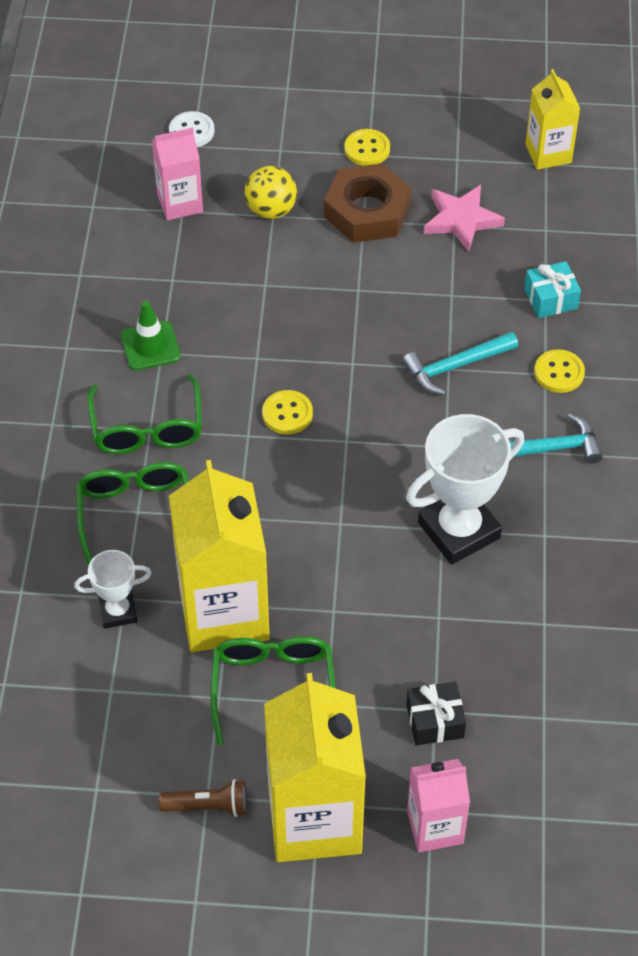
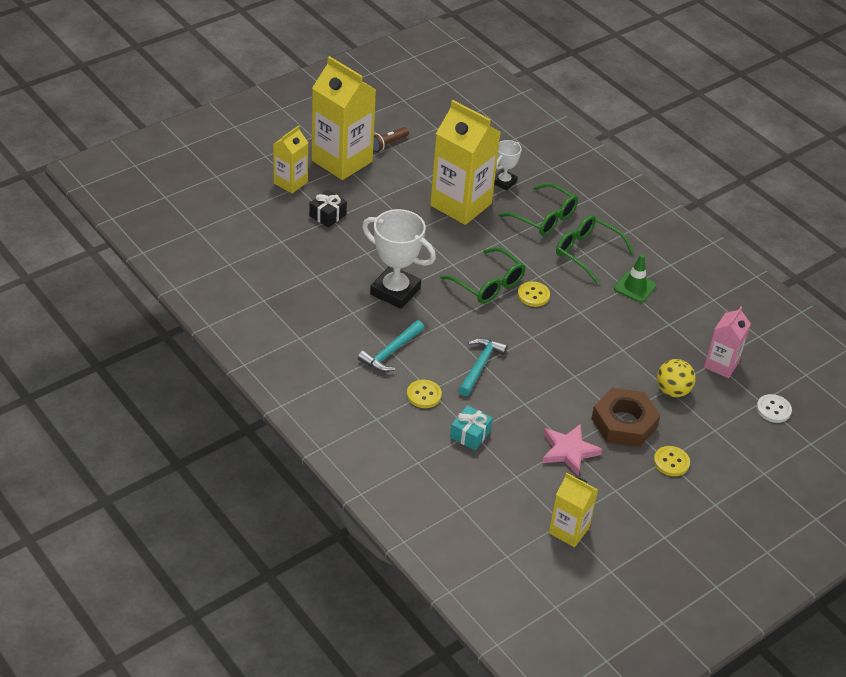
camera: 135 degrees right, 10 degrees down
(273, 687) = (408, 191): green glasses -> green glasses (488, 284)
(435, 827) = (290, 182): pink carton -> yellow carton
(459, 530) = (395, 291): white trophy -> white trophy turned 75 degrees counterclockwise

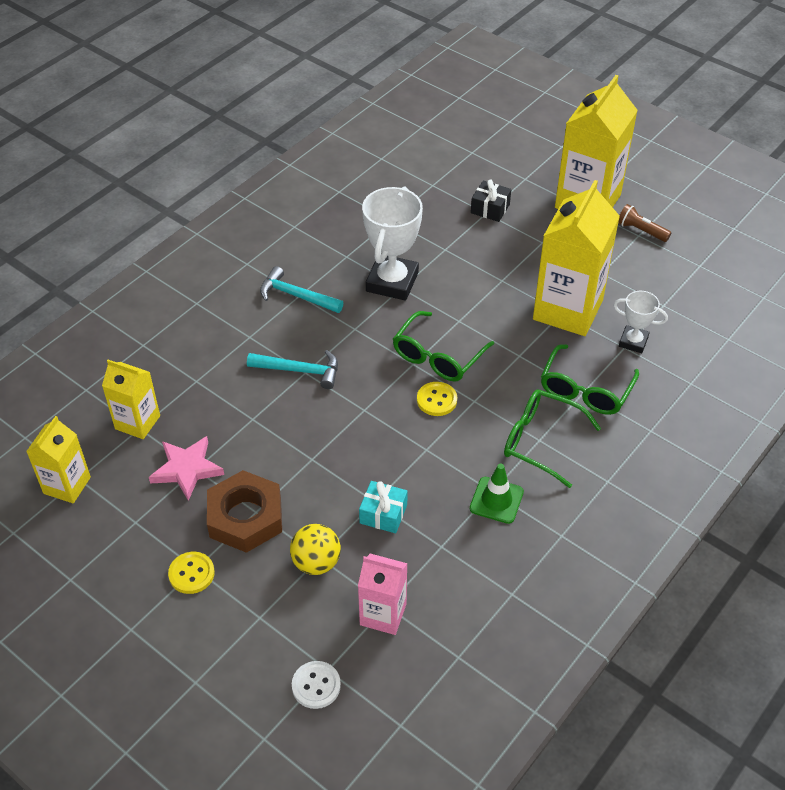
camera: 80 degrees right, 5 degrees up
(290, 182) = (528, 172): yellow carton -> yellow carton (137, 422)
(424, 395) = (240, 332): yellow button -> none
(470, 434) = (192, 379): turquoise gift -> turquoise gift (383, 514)
(586, 252) = (540, 441): green glasses -> green glasses turned 90 degrees counterclockwise

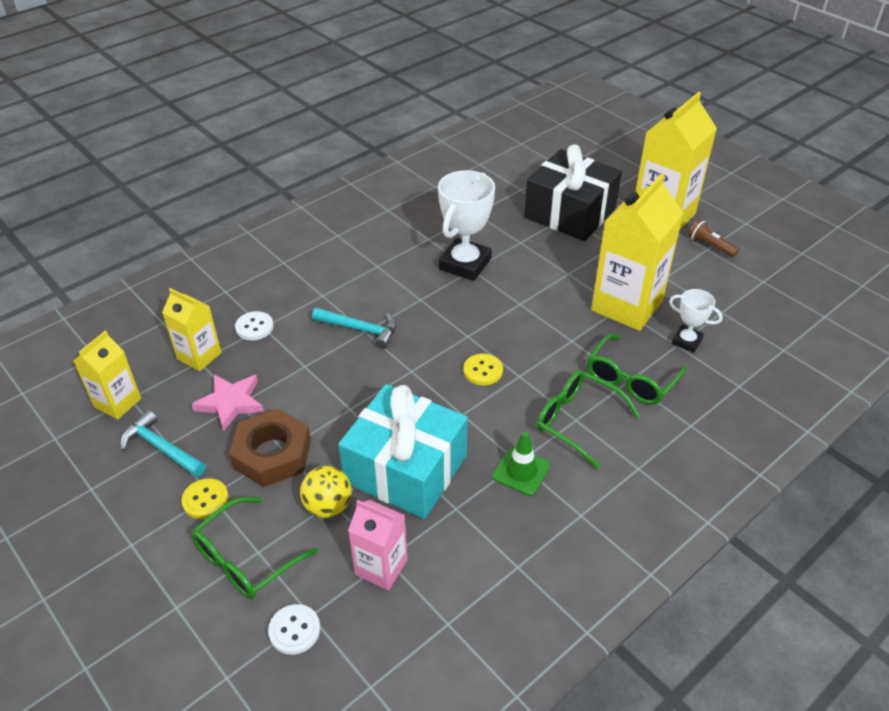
camera: 10 degrees right, 5 degrees down
(187, 382) = (254, 327): none -> white button
(296, 296) = (374, 266): turquoise hammer -> turquoise hammer (162, 448)
(383, 514) = (406, 469): turquoise gift -> turquoise gift, size x2.41
(437, 357) = (492, 332): green glasses -> green glasses (245, 559)
(490, 209) = (569, 213): black gift -> black gift, size x2.41

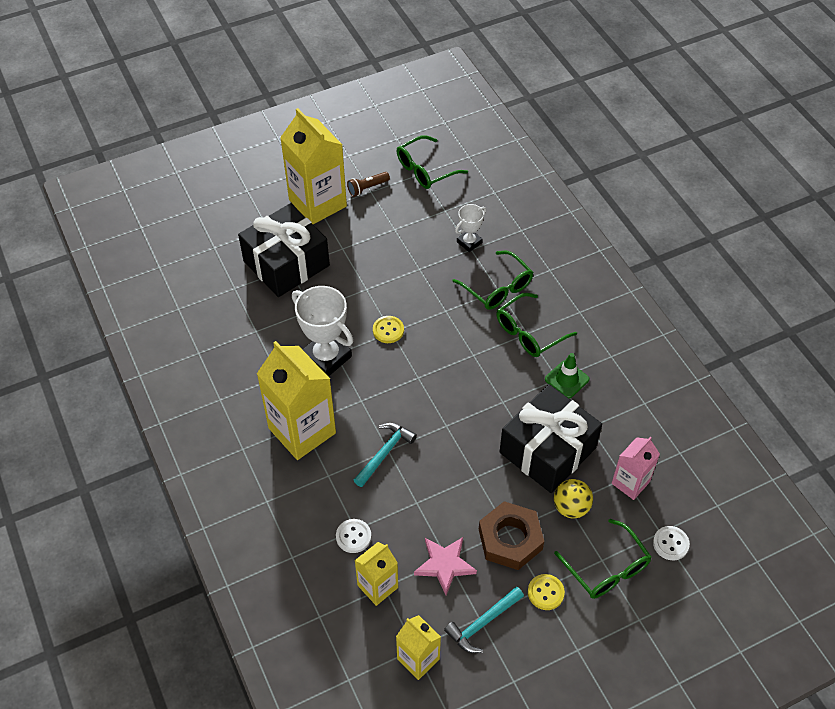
camera: 75 degrees left, 10 degrees up
(406, 469) = (547, 450): turquoise gift -> black gift
(483, 371) = (461, 377): yellow button -> yellow button (388, 330)
(627, 306) = (419, 264): yellow carton -> yellow carton (302, 430)
(772, 284) = (425, 170): none -> green glasses

